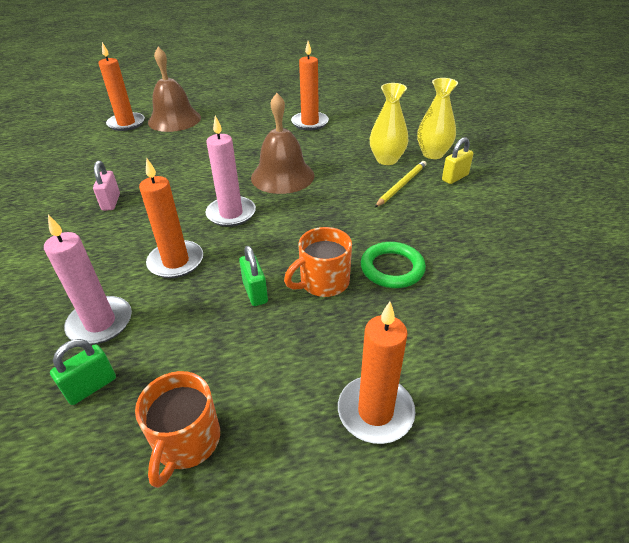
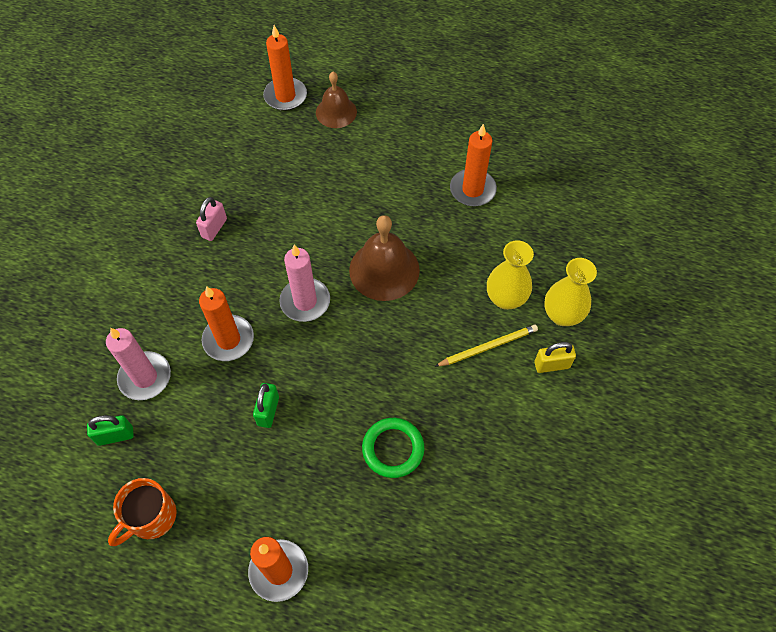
camera: 30 degrees right, 20 degrees up
(174, 119) = (336, 112): brown bell -> brown bell, size x0.66
(323, 282) = (326, 431): orange mug -> none

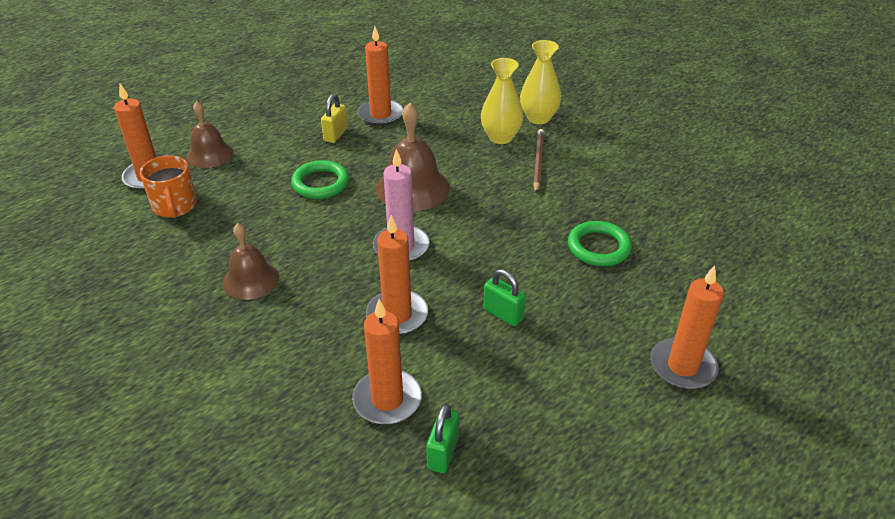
camera: 60 degrees left, 20 degrees down
(145, 377) = (387, 400): pink candle -> orange candle
(151, 517) = (568, 452): orange mug -> orange mug (175, 206)
(214, 228) = (251, 279): pink padlock -> brown bell
(348, 204) = (320, 183): none -> green ring
(488, 347) = (538, 162): yellow pencil -> brown pencil
(552, 365) = (579, 139): yellow padlock -> yellow padlock (335, 135)

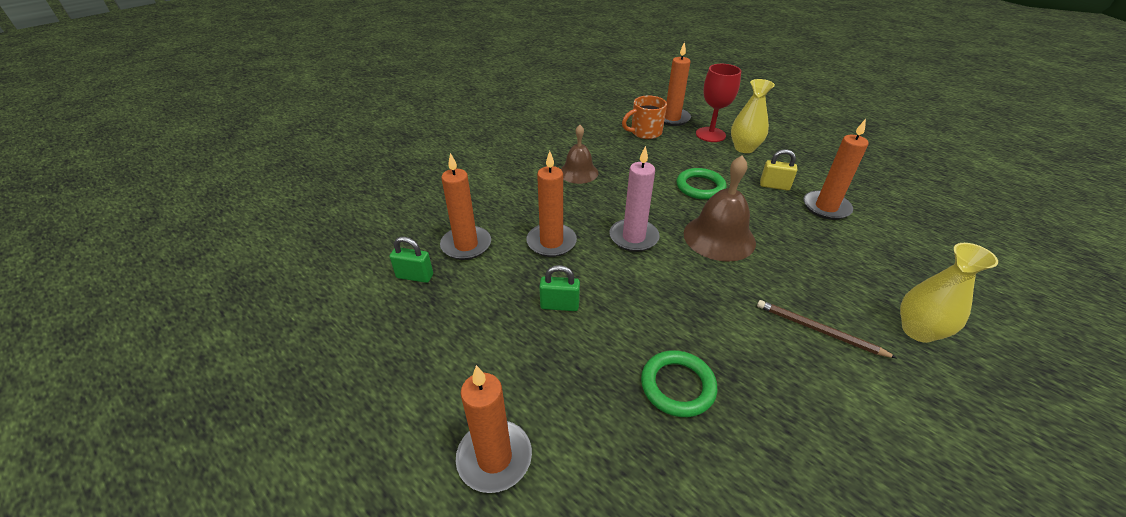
camera: 85 degrees right, 0 degrees up
(209, 154) = (710, 134): brown bell -> red goblet
(500, 137) = (847, 296): yellow vase -> yellow vase (744, 148)
(503, 314) = (559, 305): green padlock -> green padlock turned 60 degrees clockwise
(538, 162) = (818, 330): brown pencil -> brown pencil turned 150 degrees counterclockwise

